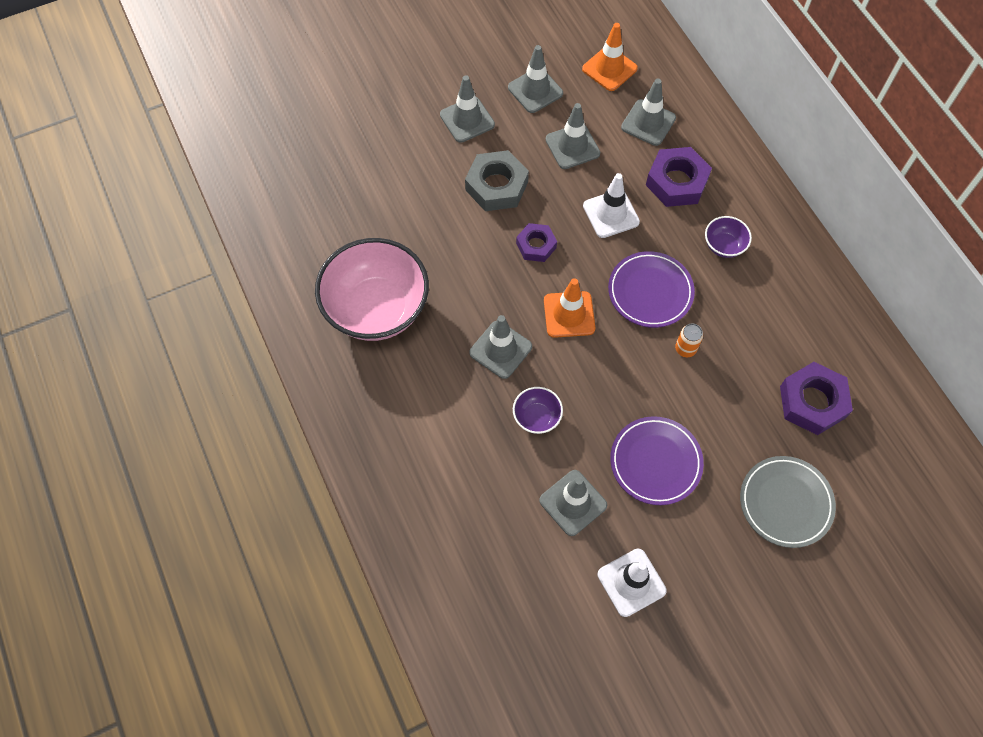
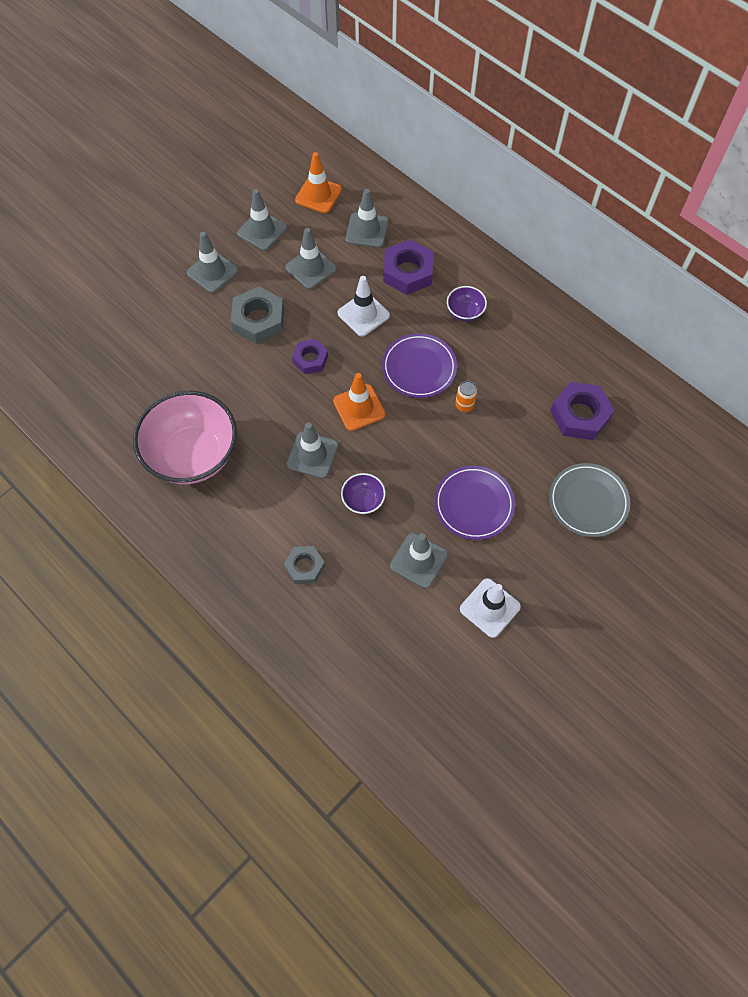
camera: 20 degrees left, 0 degrees up
(449, 467) = (304, 567): none -> grey nut

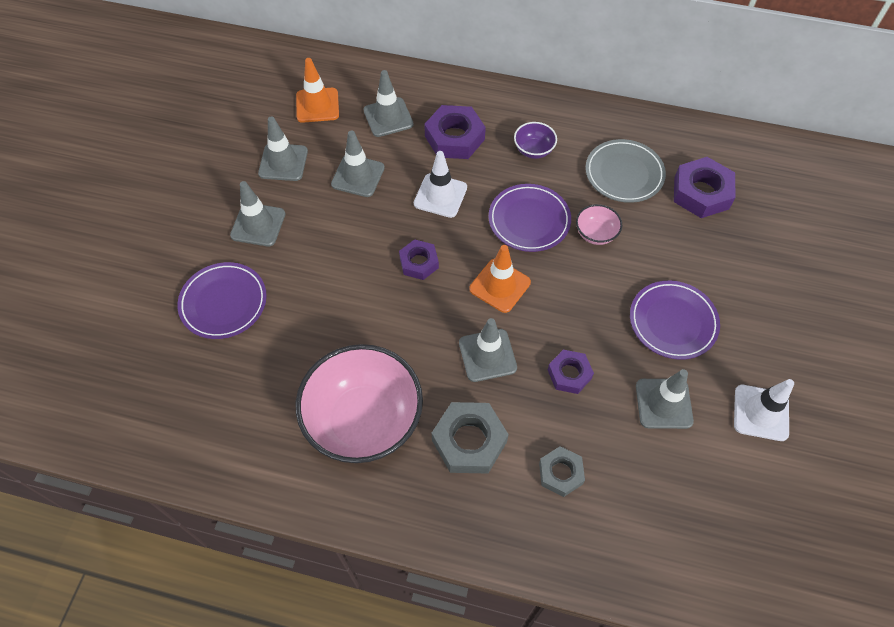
camera: 30 degrees left, 5 degrees down
(152, 319) = (223, 303): none -> purple plate
(258, 320) = (339, 249): grey nut -> grey nut (469, 441)
(363, 500) = (569, 374): purple bowl -> purple nut
(464, 405) = (595, 234): orange can -> pink bowl
(588, 502) = (767, 266): grey plate -> grey plate (624, 174)

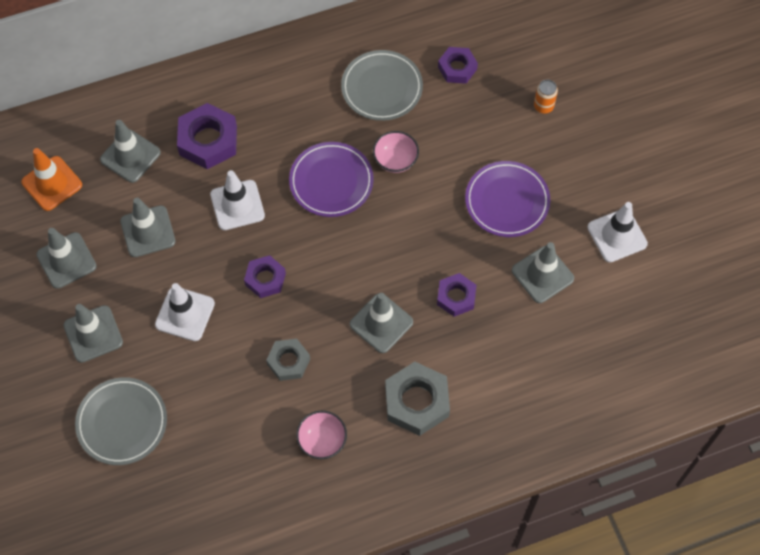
camera: 35 degrees left, 5 degrees up
(223, 303) = (122, 422): purple plate -> grey plate
(336, 251) = (185, 314): none -> white traffic cone
(364, 420) = (322, 441): pink bowl -> pink bowl, size x0.43
(500, 285) = (348, 257): orange traffic cone -> none
(533, 150) = (288, 111): purple bowl -> none
(560, 473) = (502, 380): grey nut -> grey nut (288, 361)
(701, 193) = (457, 68): purple nut -> purple nut, size x0.62
(761, 263) = (543, 106): none -> orange can

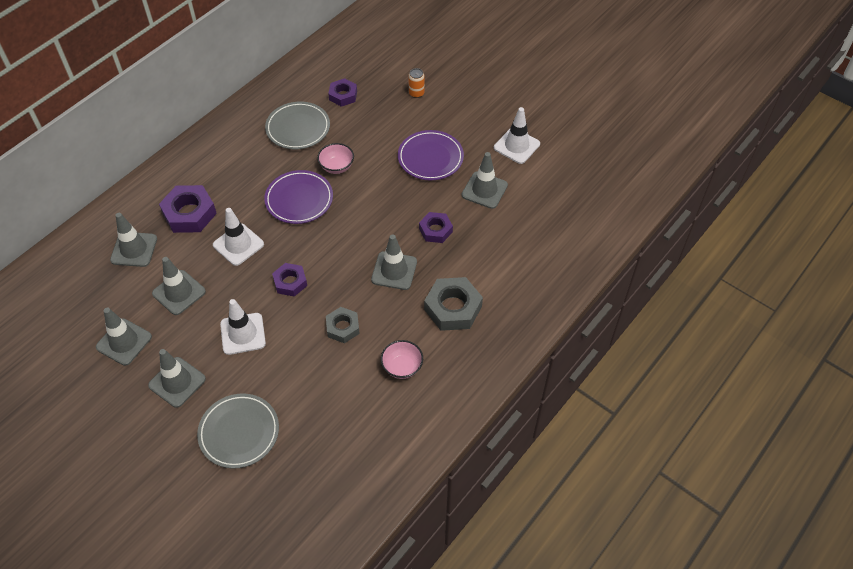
camera: 30 degrees left, 10 degrees down
(52, 183) = (80, 295): orange traffic cone -> none

